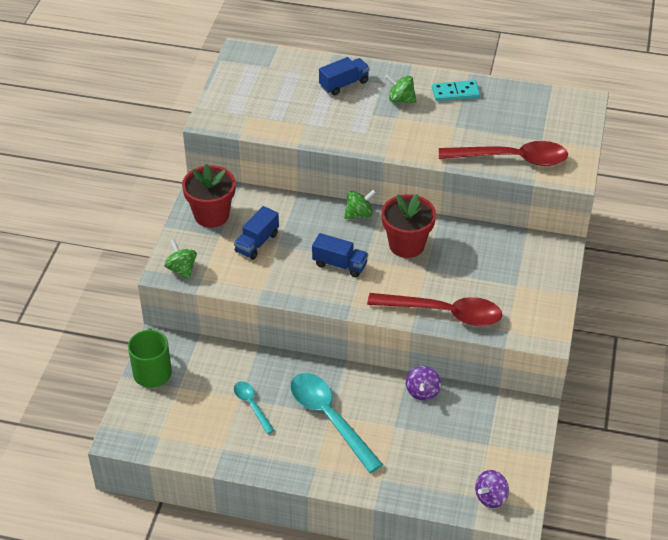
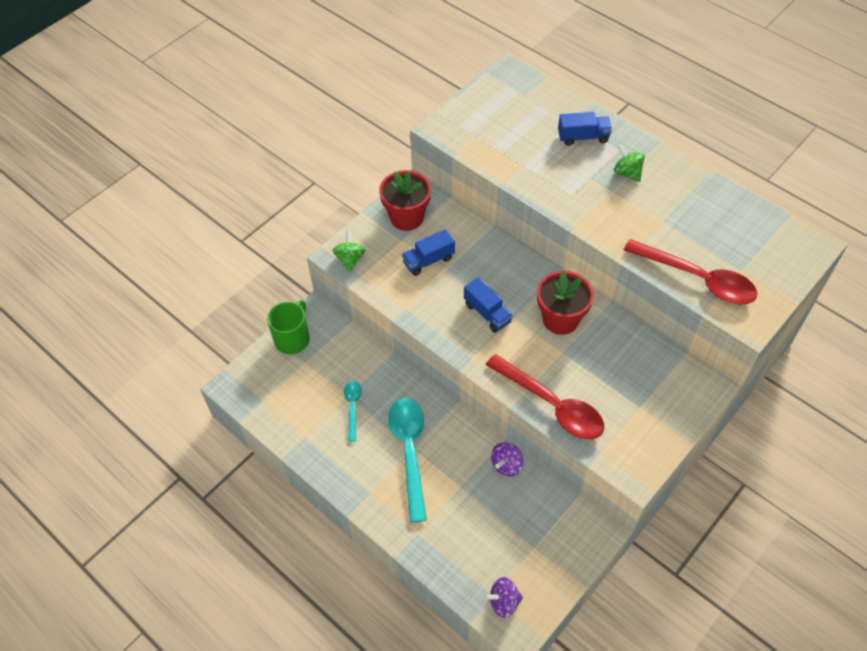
camera: 30 degrees right, 10 degrees up
(359, 214) = (536, 270): green spinning top -> none
(455, 93) = (685, 186): turquoise domino -> none

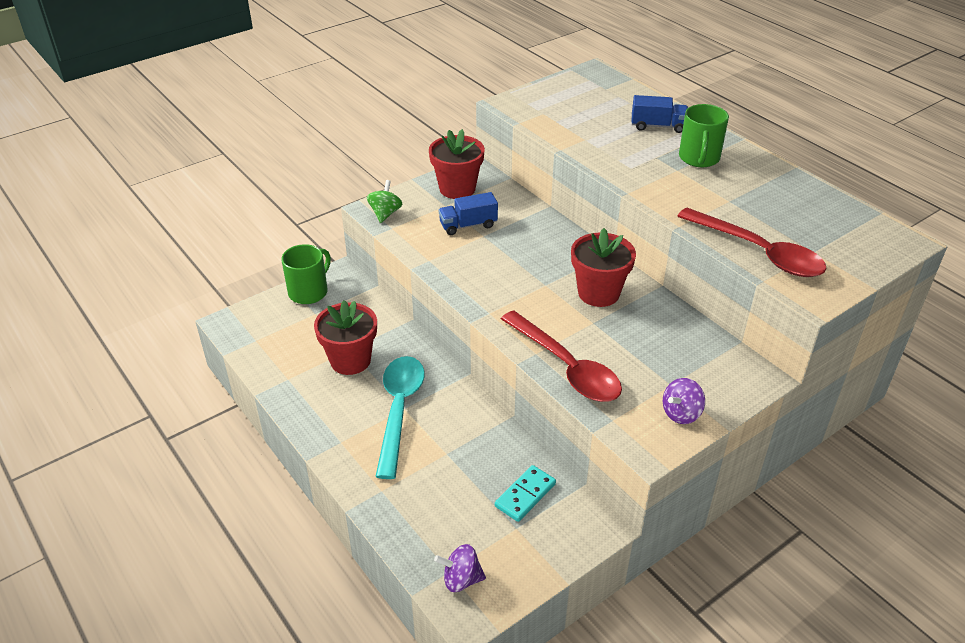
camera: 10 degrees right, 15 degrees down
(353, 407) = (350, 360): turquoise spoon -> red flower pot
(487, 313) = (518, 276): blue truck -> none
(506, 465) = (506, 441): purple spinning top -> purple spinning top (681, 413)
(534, 514) = (525, 495): none -> turquoise domino
(627, 173) = (699, 158): green spinning top -> green mug

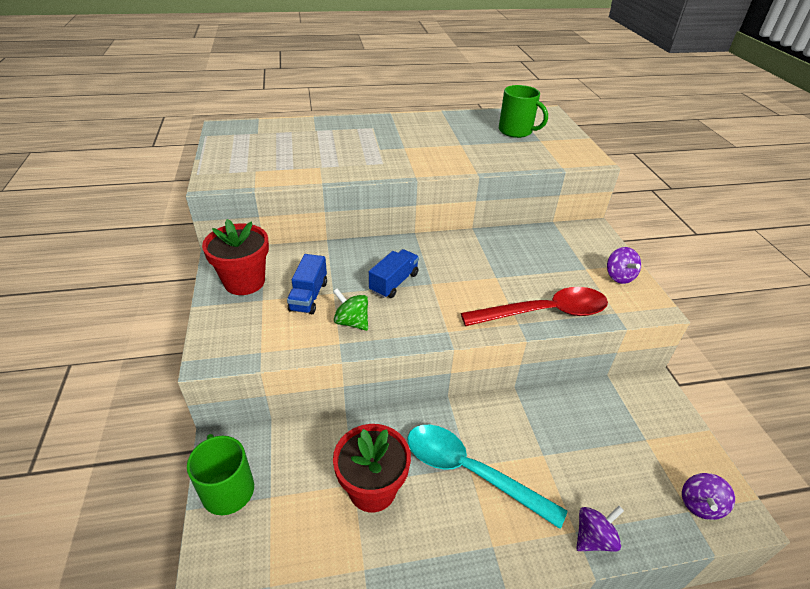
camera: 65 degrees left, 0 degrees up
(381, 503) = (593, 538): none -> purple spinning top
(385, 213) = (231, 348): green spinning top -> green spinning top (352, 322)
(525, 495) = (610, 417): turquoise domino -> none
(598, 293) = (462, 260): red flower pot -> none
(658, 126) = (338, 133): blue truck -> blue truck (394, 282)
(699, 158) = (398, 135): green mug -> green mug (516, 131)
(759, 252) = (529, 157): red spoon -> none

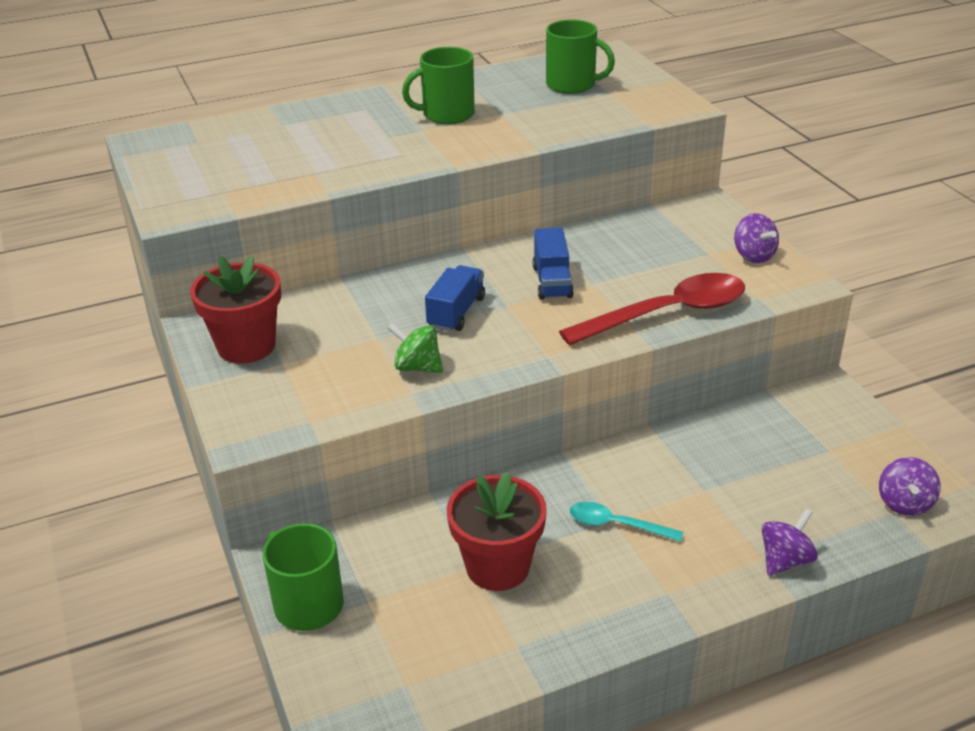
camera: 10 degrees left, 5 degrees down
(309, 296) = (345, 348): blue truck -> blue truck (552, 282)
(424, 139) = (447, 114): none -> green mug
(470, 471) = (616, 525): turquoise spoon -> turquoise spoon, size x0.52

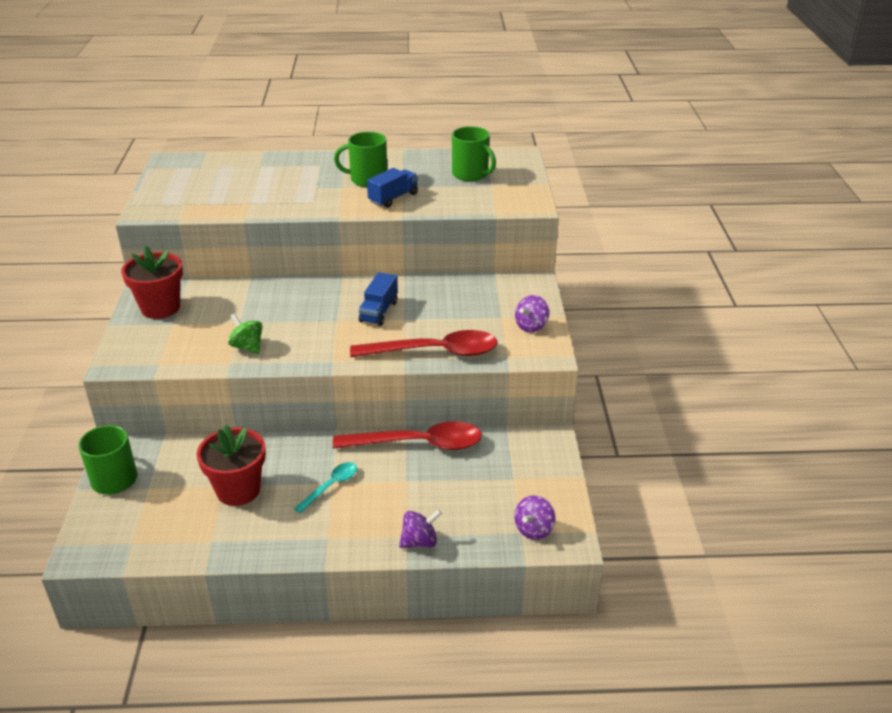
camera: 20 degrees right, 0 degrees up
(456, 312) = (301, 317): blue truck -> blue truck (393, 198)
(616, 525) = (331, 486): turquoise spoon -> turquoise spoon turned 90 degrees clockwise
(682, 440) = (418, 444): none -> red spoon
(753, 256) = (531, 326): purple spinning top -> purple spinning top turned 45 degrees clockwise

